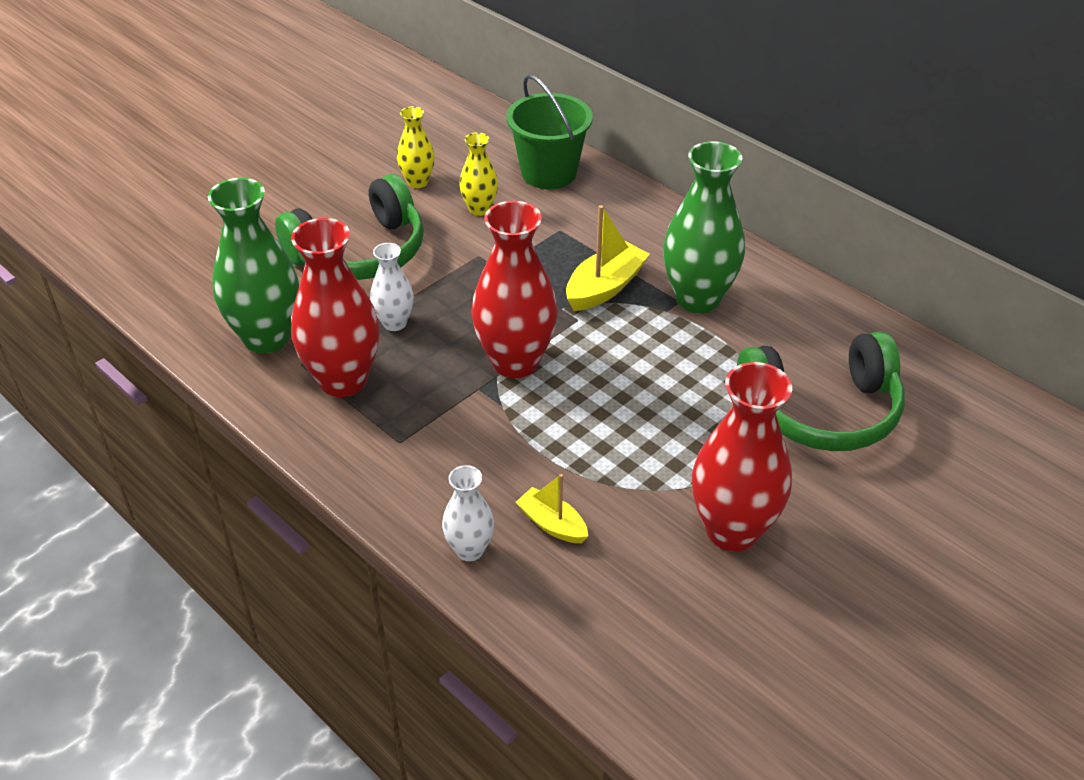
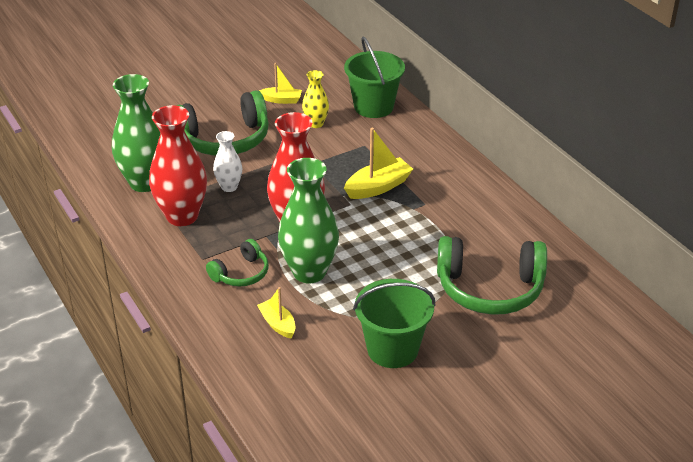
camera: 15 degrees right, 5 degrees down
(417, 182) = (281, 100): yellow vase -> yellow boat
(465, 454) = (241, 273): none -> green headphones
(469, 550) = (219, 329): white vase -> none
(697, 299) = (438, 204): green vase -> green vase (309, 272)
(732, 530) = (392, 349): red vase -> green bucket

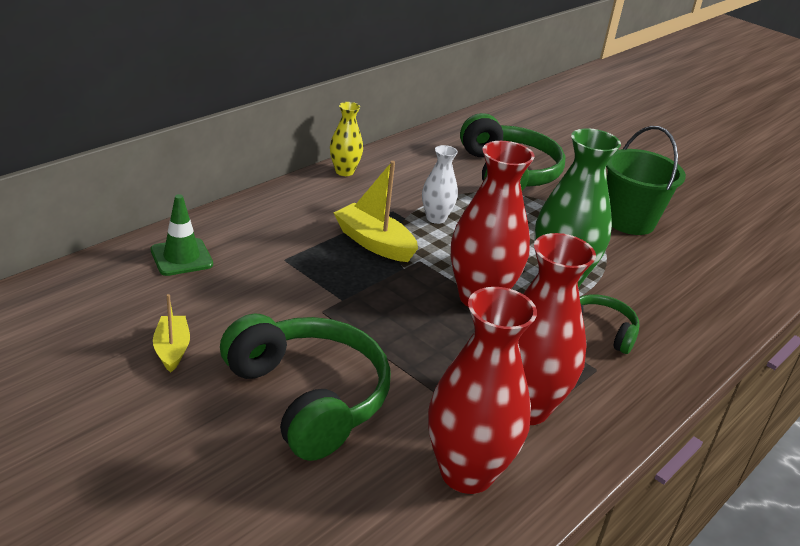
camera: 110 degrees left, 5 degrees down
(144, 183) = (466, 473): green vase -> red vase
(229, 187) = (432, 371): white vase -> white vase (436, 218)
(277, 324) = (655, 292): yellow boat -> none
(316, 123) = (238, 306): yellow vase -> yellow vase (344, 171)
(373, 107) = (181, 257): green bucket -> green traffic cone

